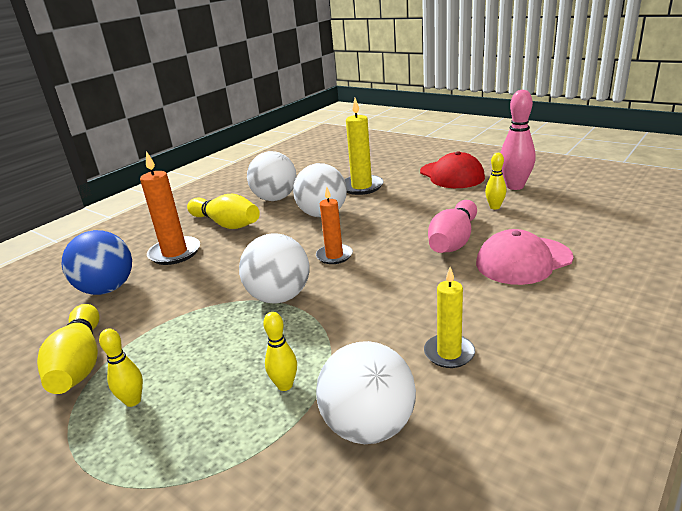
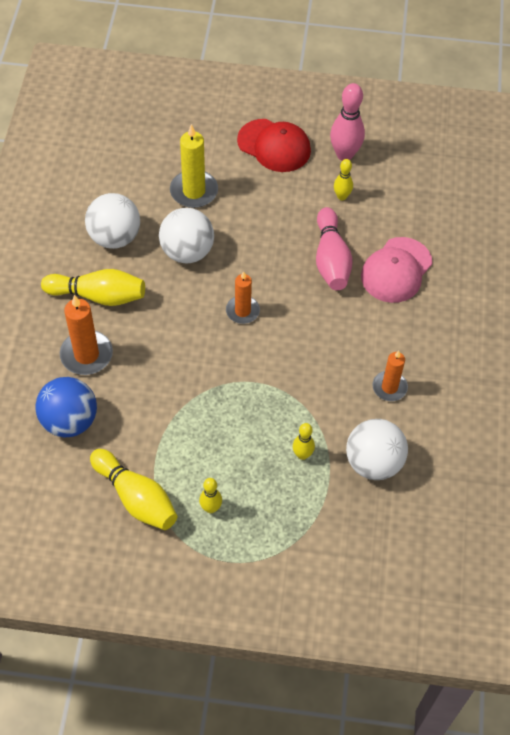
camera: 35 degrees left, 30 degrees up
(279, 297) = (233, 376): white ball -> none
(449, 353) = (389, 387): yellow candle -> orange candle

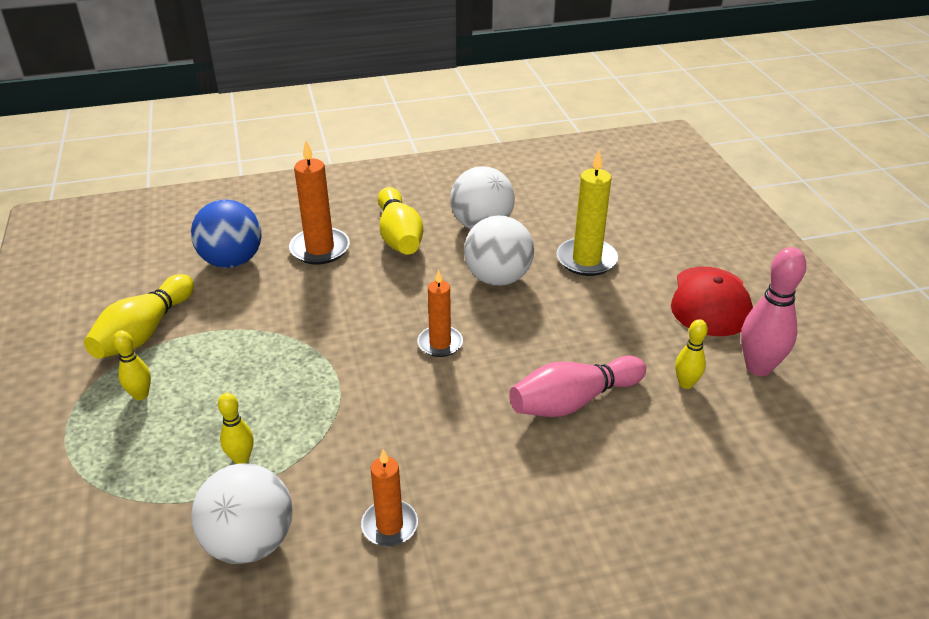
camera: 70 degrees right, 20 degrees down
(396, 270) = (604, 476): pink cap -> none

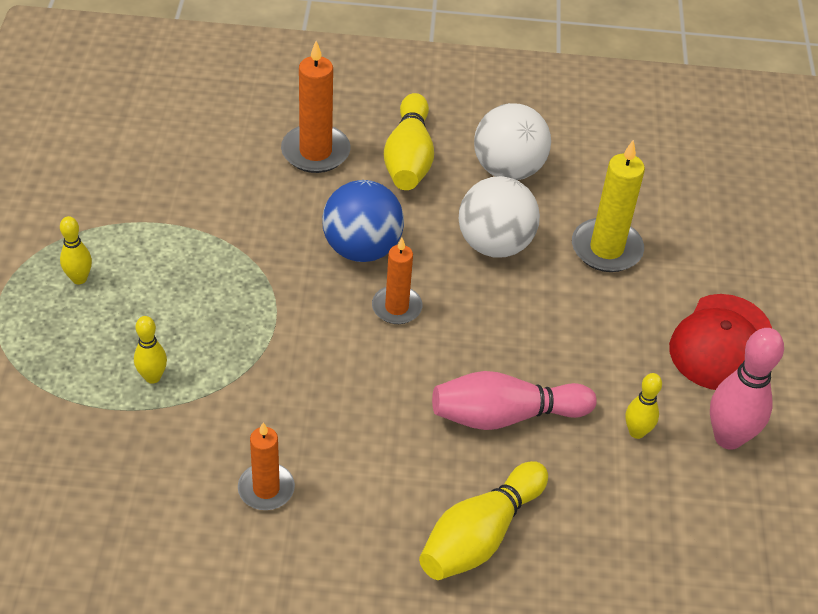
camera: 15 degrees right, 10 degrees up
(144, 332) = (103, 206): yellow bowling pin -> yellow bowling pin (480, 535)
(232, 261) = (217, 142): blue ball -> blue ball (361, 248)
(250, 542) = (133, 464): white ball -> none

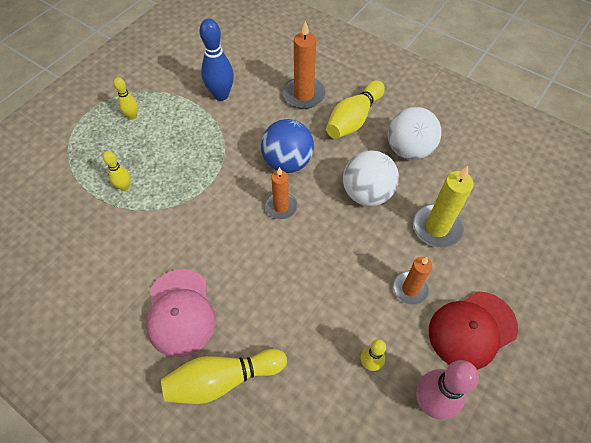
camera: 35 degrees right, 10 degrees up
(194, 197) = (221, 95): none -> blue bowling pin
(266, 489) = (130, 282): orange candle -> orange candle (410, 289)
(365, 490) = (180, 312): none -> pink cap
(505, 415) = (294, 308): pink bowling pin -> none

